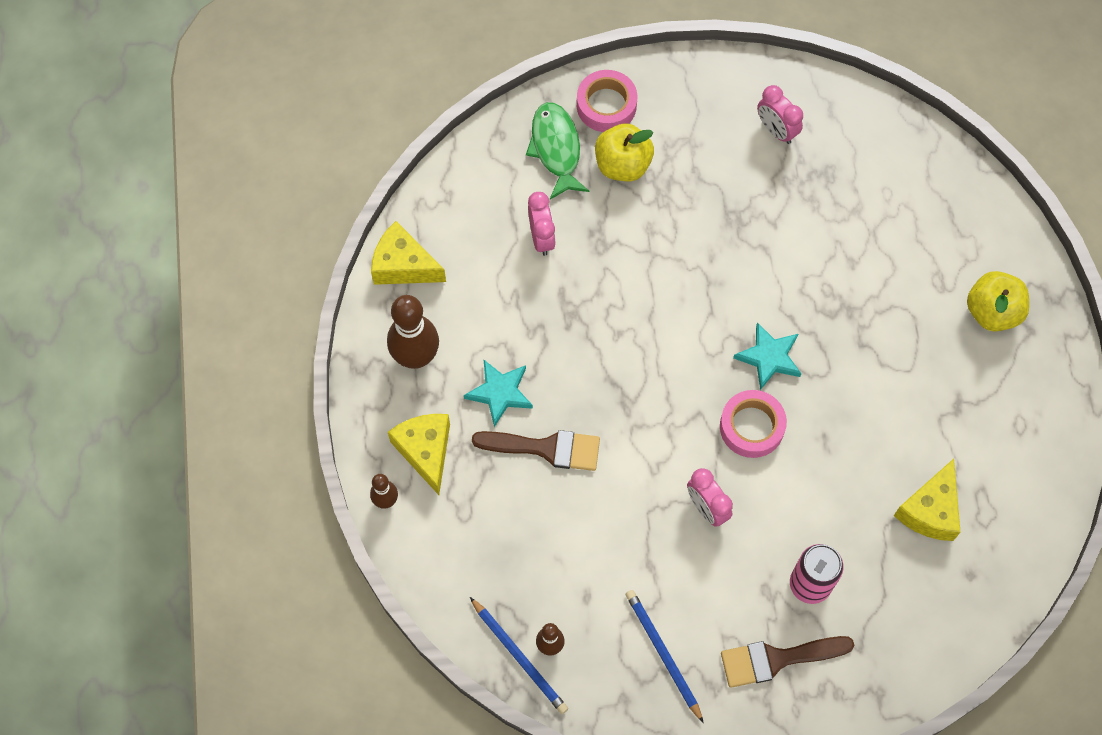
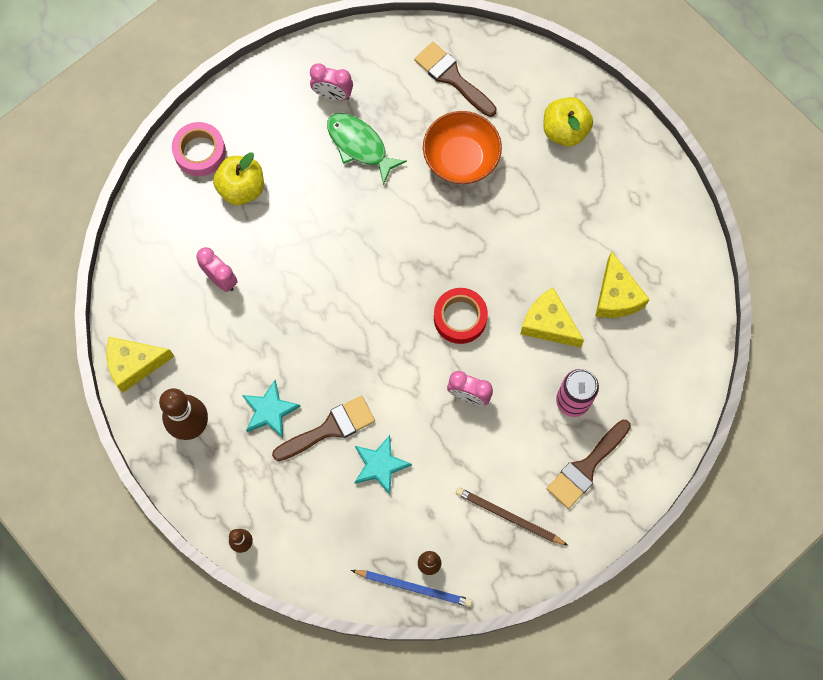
camera: 35 degrees left, 5 degrees up
(425, 451) = (246, 488): yellow cheese -> yellow cheese (548, 324)
(556, 149) = (186, 207): green fish -> green fish (359, 145)
(663, 654) = (509, 517): blue pencil -> brown pencil
(751, 427) = (460, 318): pink tape -> red tape
(769, 357) = (438, 261): turquoise star -> turquoise star (380, 465)
(863, 272) = (461, 158): none -> orange bowl
(910, 187) = (452, 77): none -> brown brush

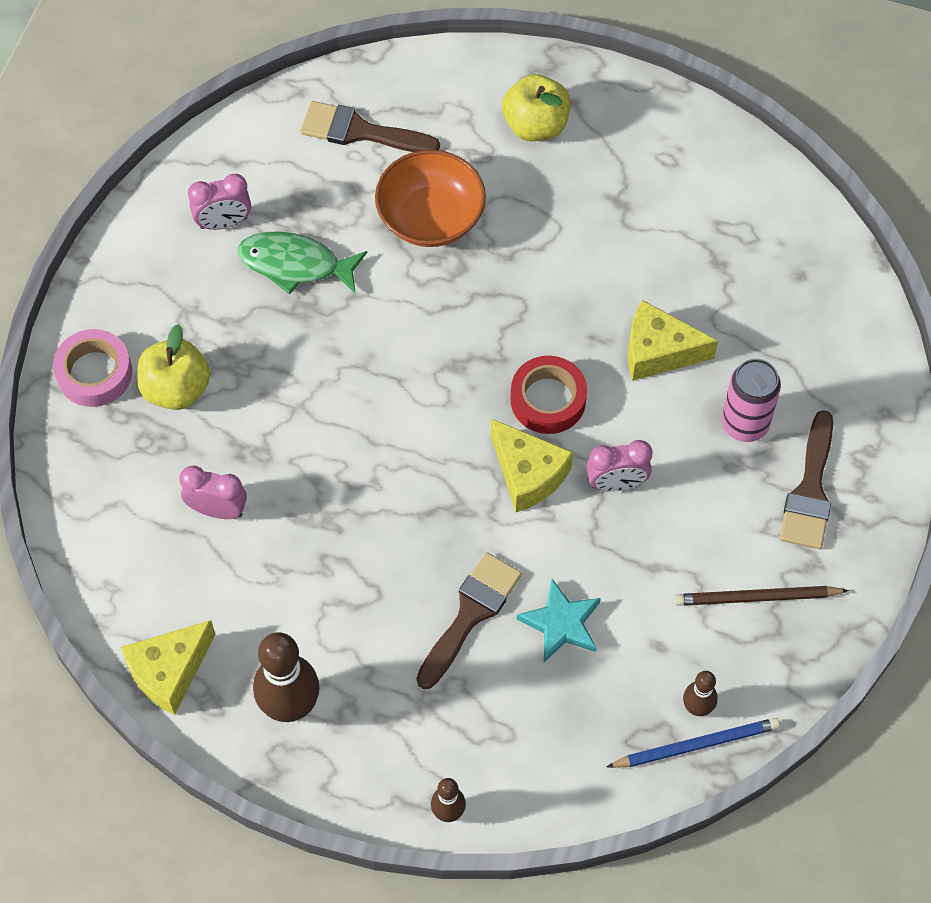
camera: 30 degrees left, 10 degrees down
(269, 411) = (381, 634): turquoise star -> none
(616, 296) = (717, 279): yellow cheese -> yellow cheese (528, 474)

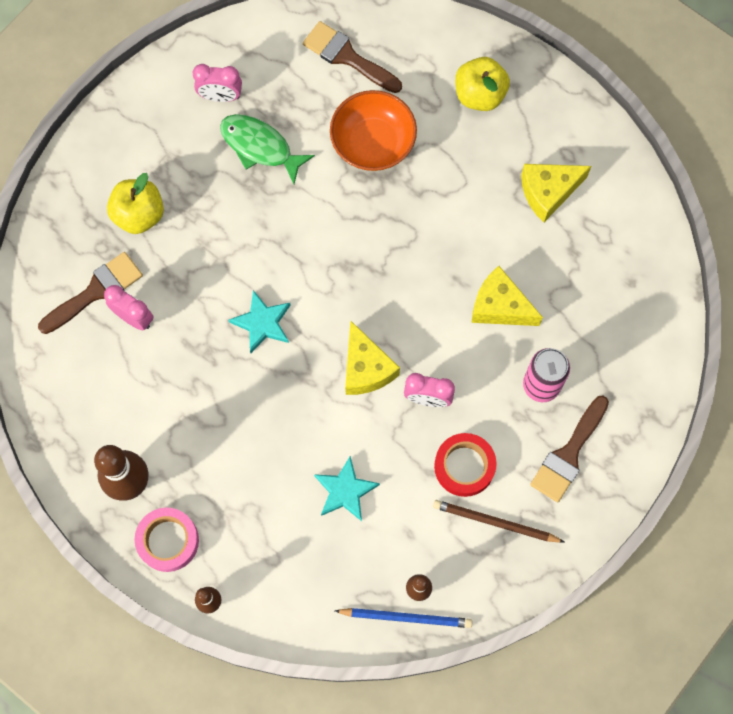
camera: 20 degrees right, 10 degrees up
(94, 373) = (86, 182): pink tape -> pink tape (168, 541)
(169, 672) = (55, 427): yellow cheese -> yellow cheese (548, 192)
(380, 464) = (262, 323): none -> turquoise star
(470, 614) = (283, 460): brown brush -> brown brush (96, 291)
(548, 400) = (403, 316): red tape -> red tape (464, 466)

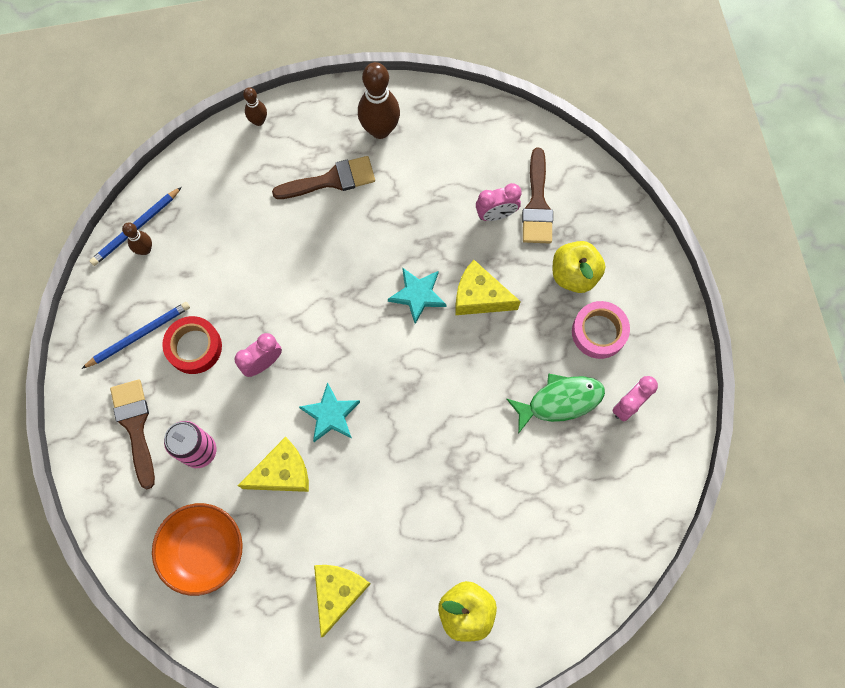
camera: 130 degrees right, 0 degrees up
(168, 541) = (321, 125): pink tape -> pink tape (599, 332)
(345, 491) = (251, 256): turquoise star -> turquoise star (330, 414)
(347, 57) = (586, 531): brown brush -> brown brush (331, 180)
(366, 368) = (322, 338): yellow cheese -> yellow cheese (479, 297)
(373, 143) = (494, 489): orange bowl -> orange bowl (204, 550)
(495, 522) = (139, 335): brown pencil -> blue pencil

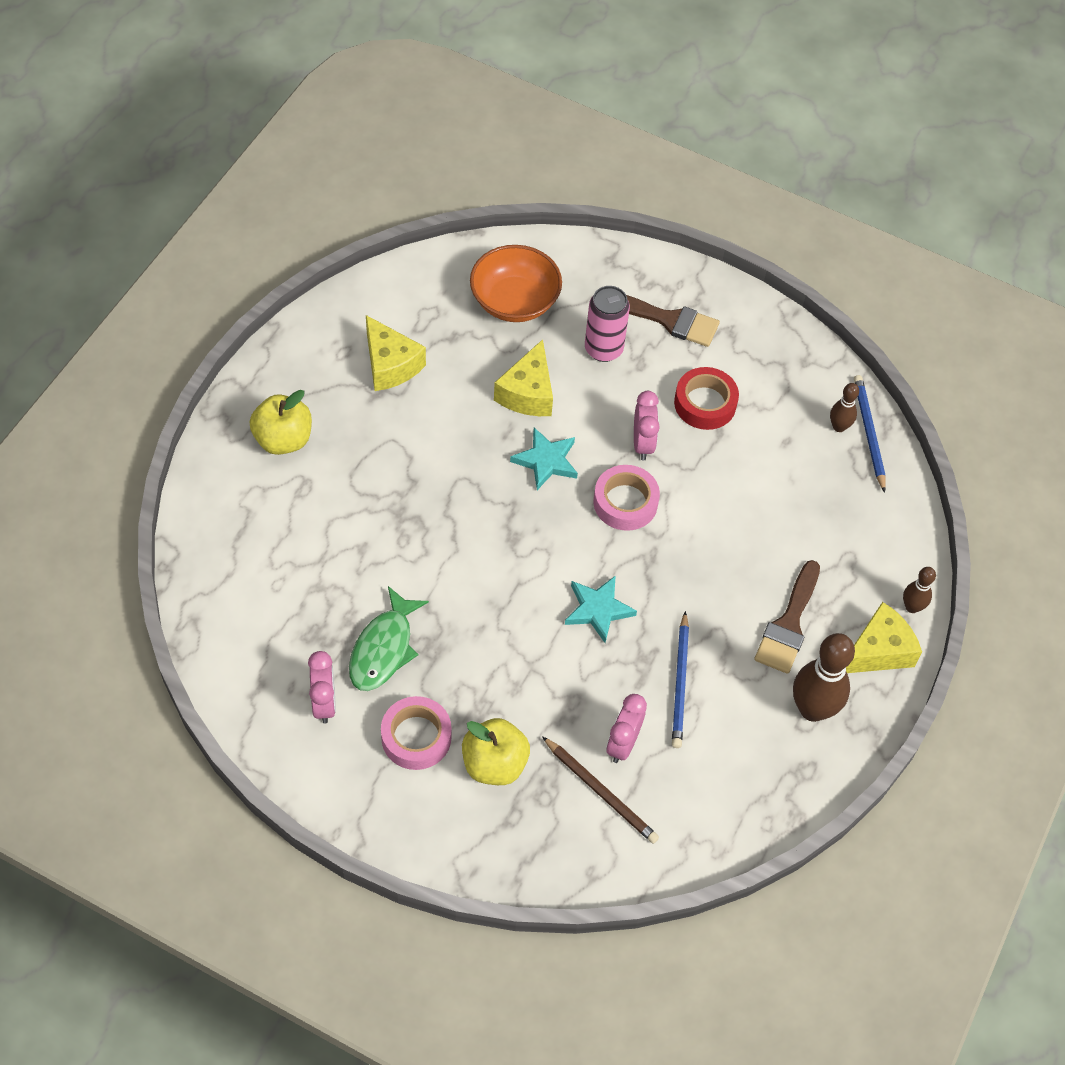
camera: 125 degrees right, 15 degrees down
(139, 335) = (753, 371): blue pencil -> blue pencil (680, 683)
(321, 338) = (625, 502): none -> pink tape
(479, 297) = (548, 660): yellow cheese -> yellow cheese (878, 651)
(537, 204) = (601, 792): brown brush -> brown pencil

